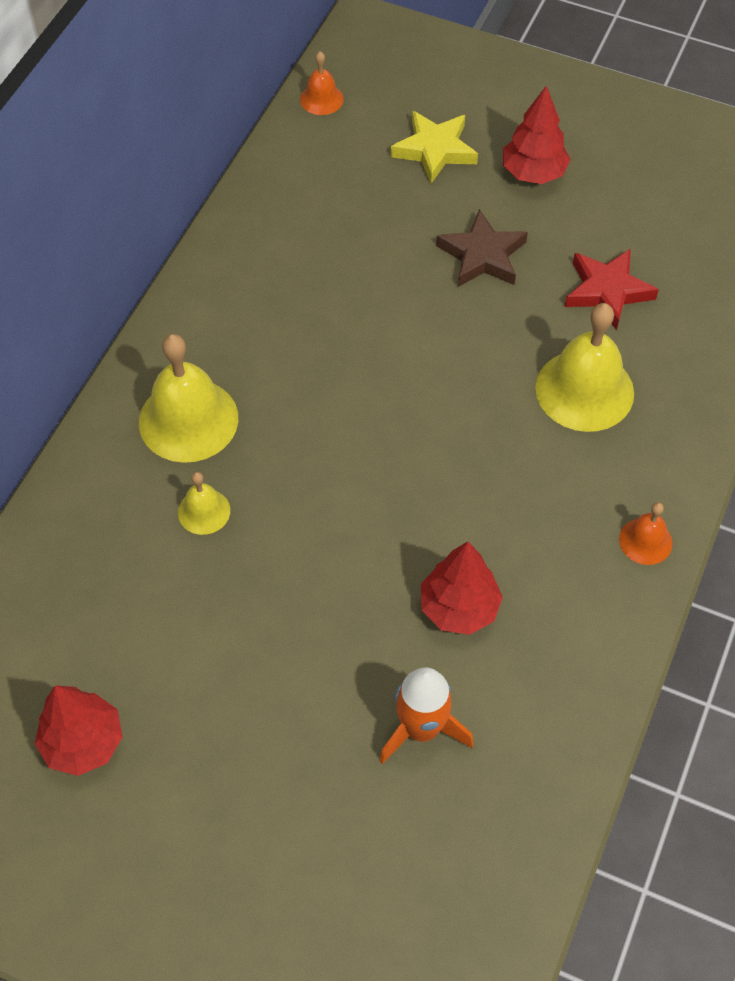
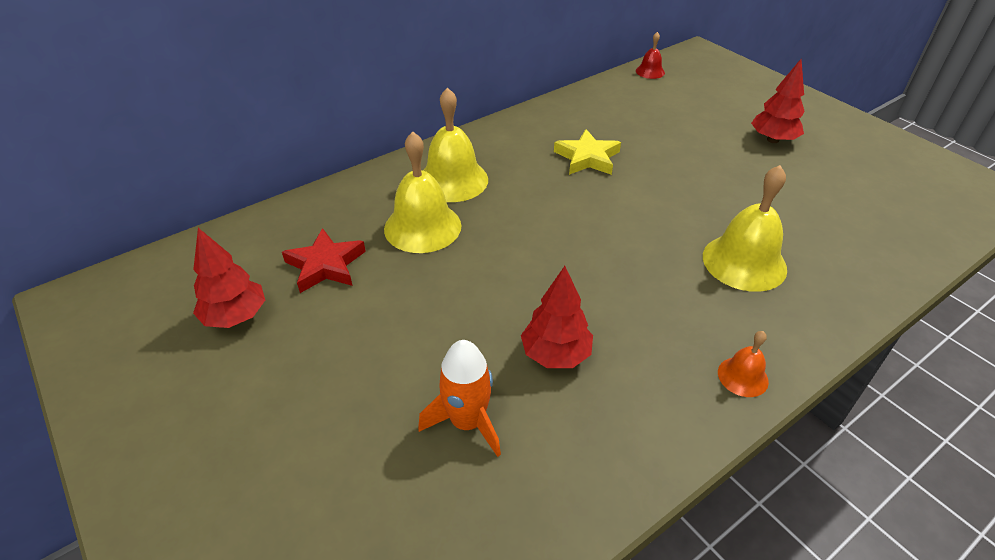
camera: 30 degrees right, 15 degrees down
(204, 511) = (422, 227): yellow bell -> yellow bell, size x1.97
(321, 99) = (650, 71): orange bell -> red bell
(435, 150) = (708, 111): yellow star -> yellow star (587, 158)
(482, 255) = (709, 167): brown star -> none
(607, 291) = (795, 214): red star -> red star (325, 265)

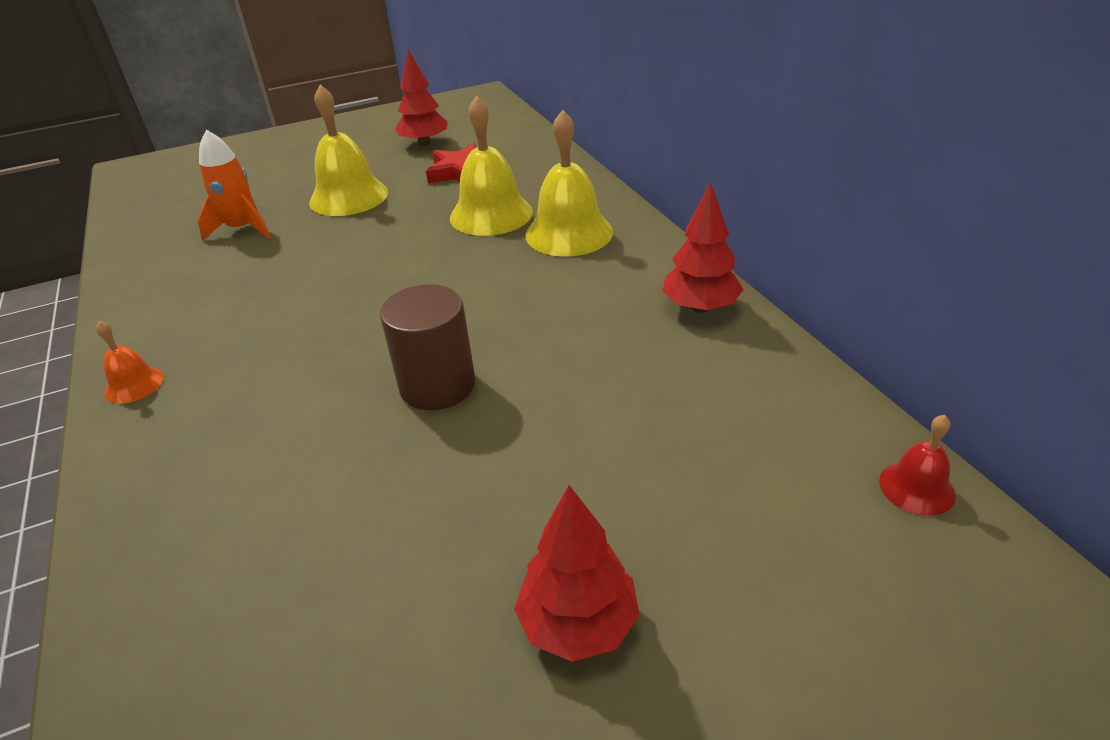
camera: 105 degrees right, 5 degrees down
(556, 354) = (267, 274): red tree -> red tree (700, 307)
(587, 158) = (585, 341): yellow star -> none
(656, 208) = (437, 385): none -> brown cylinder
(744, 262) = (279, 443): yellow bell -> yellow bell (349, 197)

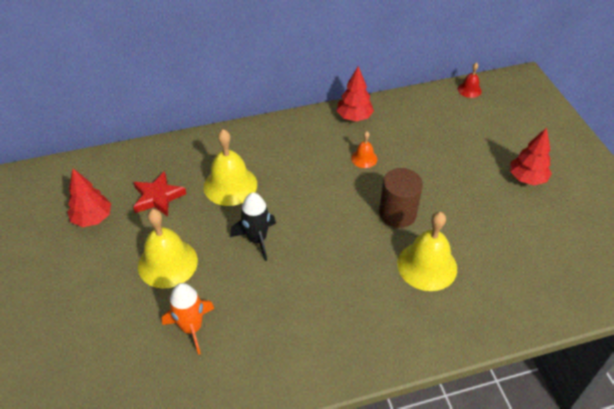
camera: 85 degrees left, 10 degrees up
(134, 384) = (376, 354): orange bell -> orange bell (364, 158)
(383, 250) = (257, 239): none -> black rocket
(569, 233) = (268, 153): yellow bell -> yellow bell (427, 266)

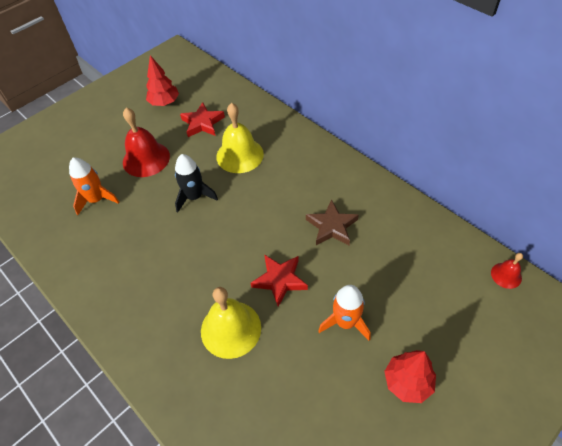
camera: 65 degrees right, 5 degrees up
(167, 263) = (146, 159): yellow bell -> red bell
(354, 117) = (379, 197): red tree -> none
(364, 158) = (331, 226): orange bell -> brown star
(397, 213) = (280, 280): brown cylinder -> red star
(461, 190) = (345, 322): none -> orange rocket

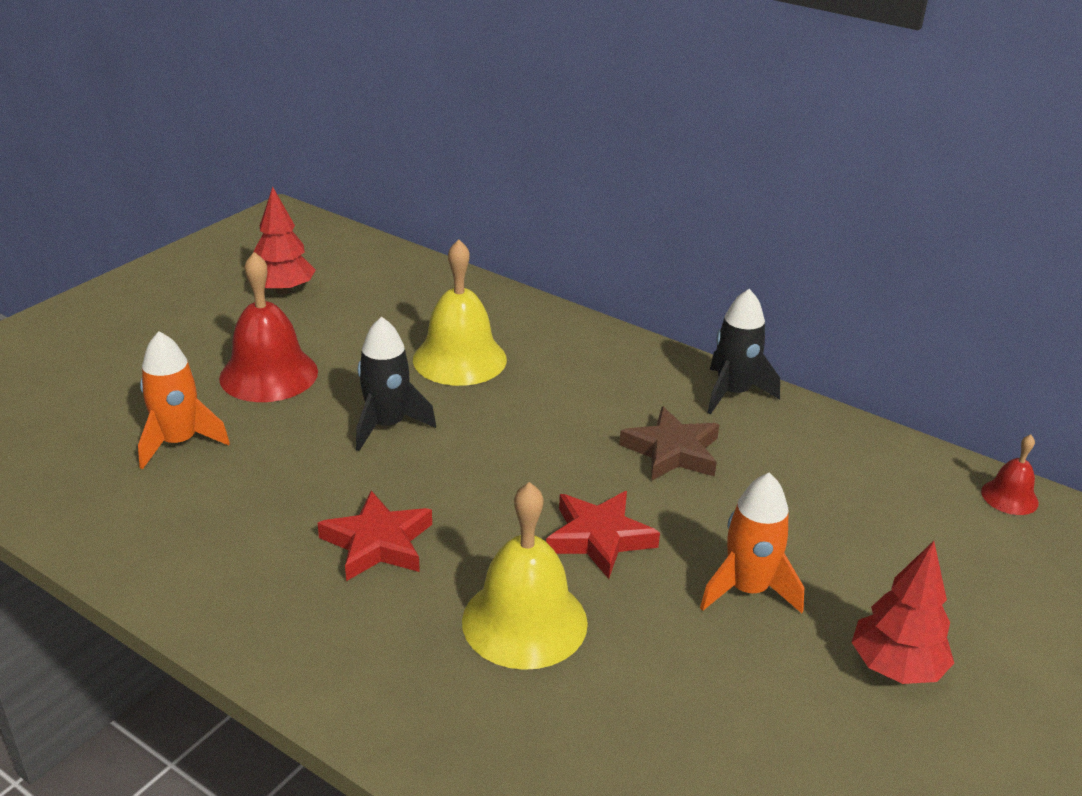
camera: 15 degrees left, 20 degrees down
(202, 123) = (370, 317): red star -> red star (377, 543)
(375, 189) = (733, 393): none -> black rocket

